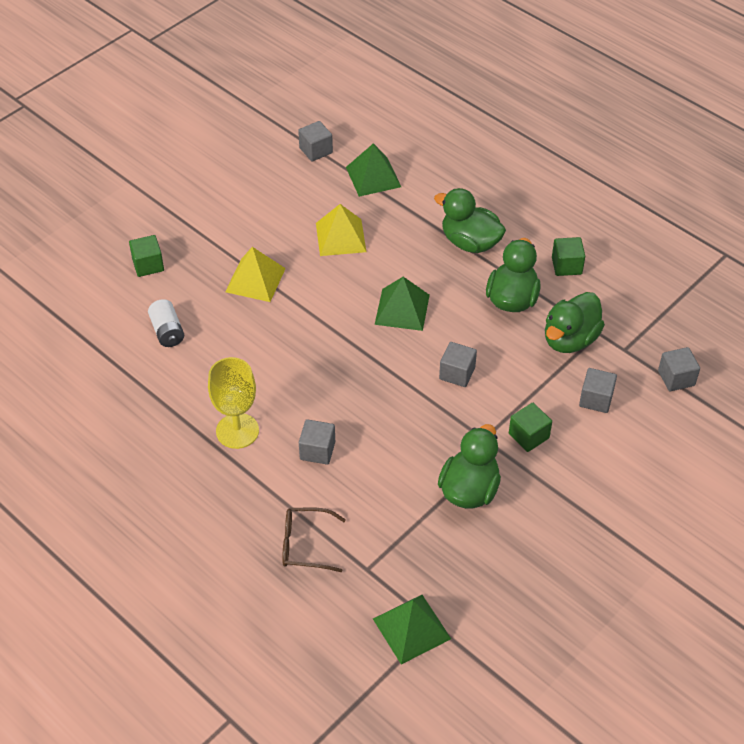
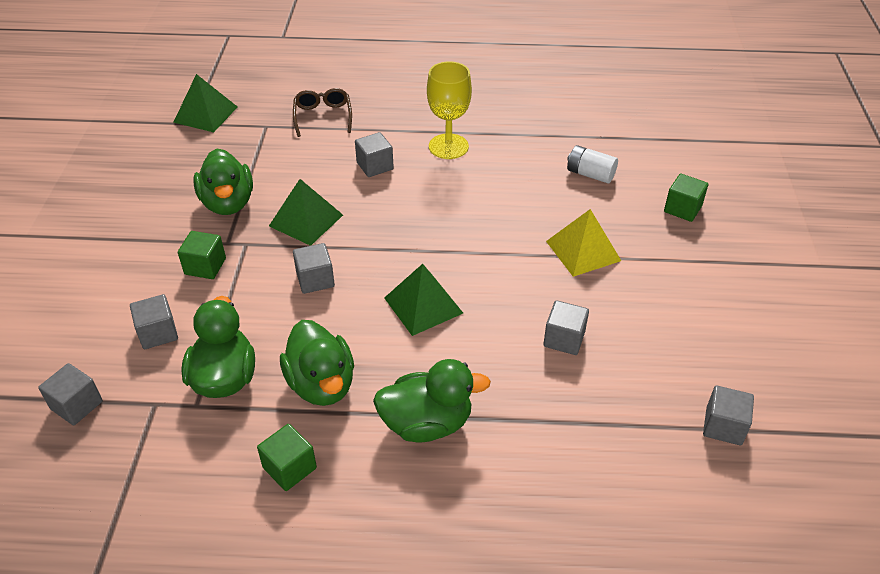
camera: 140 degrees right, 5 degrees down
(305, 544) = (323, 116): brown glasses -> brown glasses turned 60 degrees counterclockwise
(340, 237) = (564, 339): yellow pyramid -> grey cube
(373, 177) = (621, 436): green pyramid -> green pyramid (306, 220)

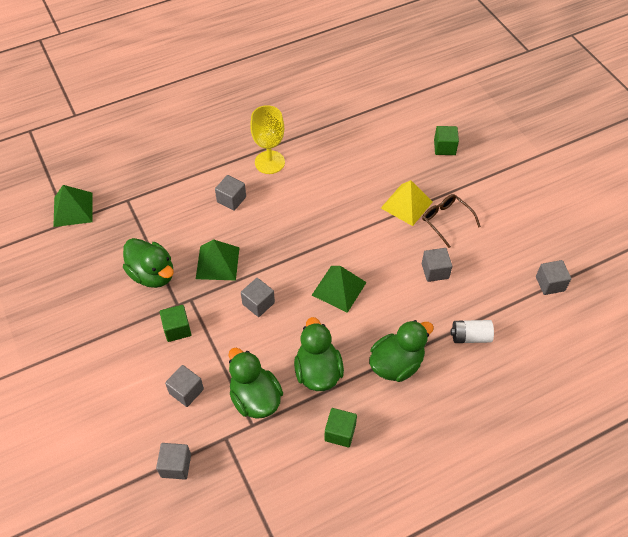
camera: 30 degrees left, 10 degrees up
(321, 384) = (318, 371): green duck -> green duck turned 135 degrees counterclockwise
(323, 116) = (163, 174): brown glasses -> brown glasses (446, 220)
(590, 174) = (374, 145): white battery -> white battery (470, 337)

